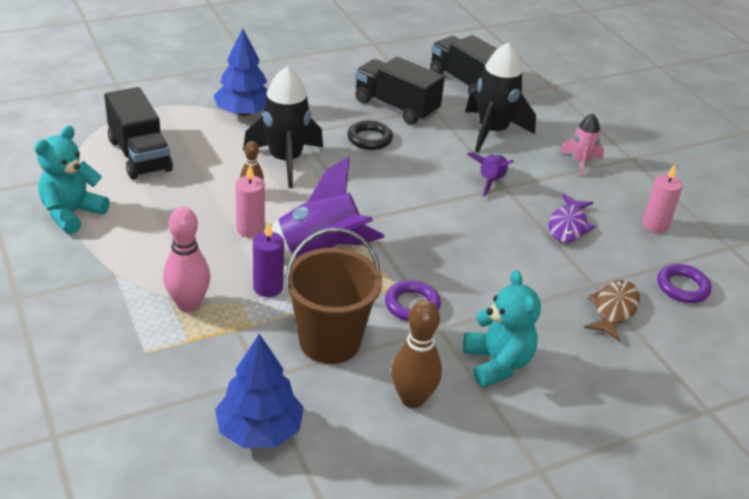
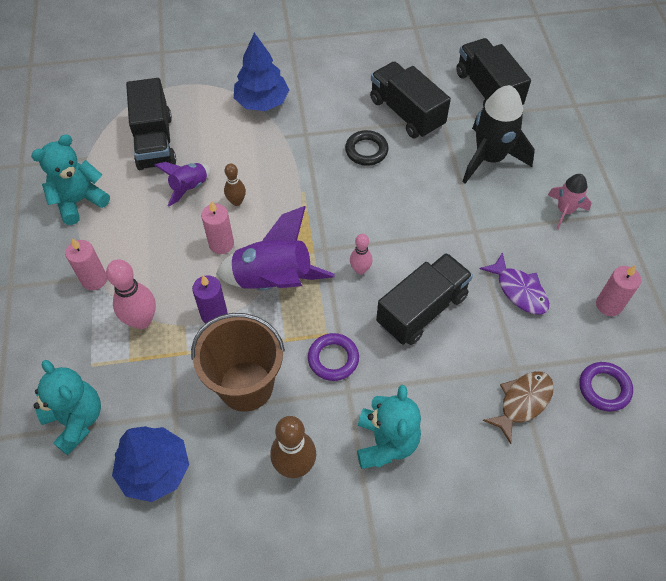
camera: 20 degrees right, 20 degrees up
(118, 277) = (94, 279): none -> pink candle
(147, 403) = (76, 420): none -> turquoise teddy bear
(285, 160) = (279, 166): black rocket -> none
(406, 230) = (360, 269): none -> pink bowling pin
(483, 253) = (422, 310): none -> black truck
(490, 181) = (463, 221): purple rocket -> purple rocket (189, 187)
(568, 226) = (519, 290): purple fish -> purple fish turned 75 degrees counterclockwise

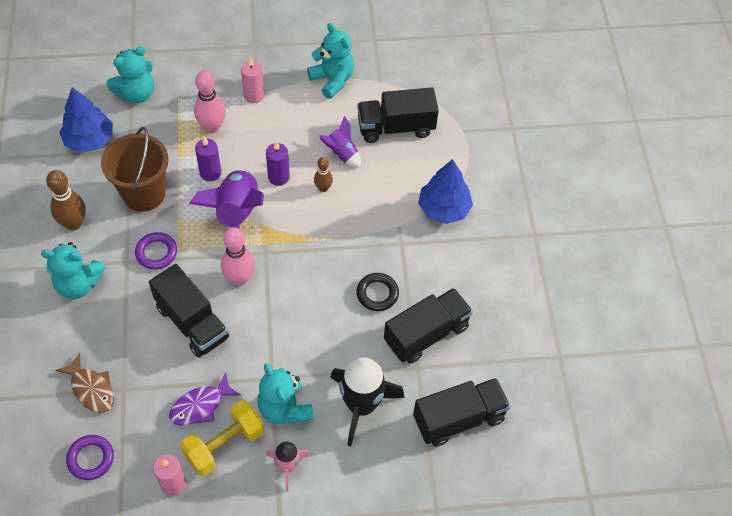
camera: 90 degrees right, 0 degrees up
(221, 244) = (278, 177): pink candle -> purple candle
(360, 269) = (240, 278): pink bowling pin -> pink bowling pin, size x1.70
(505, 217) = (285, 408): none -> turquoise teddy bear
(556, 264) = (224, 445): none -> yellow dumbbell

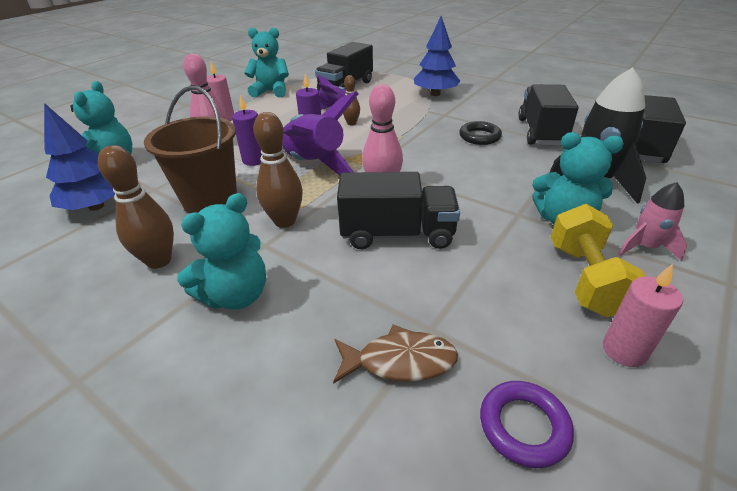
camera: 45 degrees left, 20 degrees down
(156, 253) = (285, 221): purple ring -> brown bowling pin
(200, 406) = (514, 274): purple fish -> none

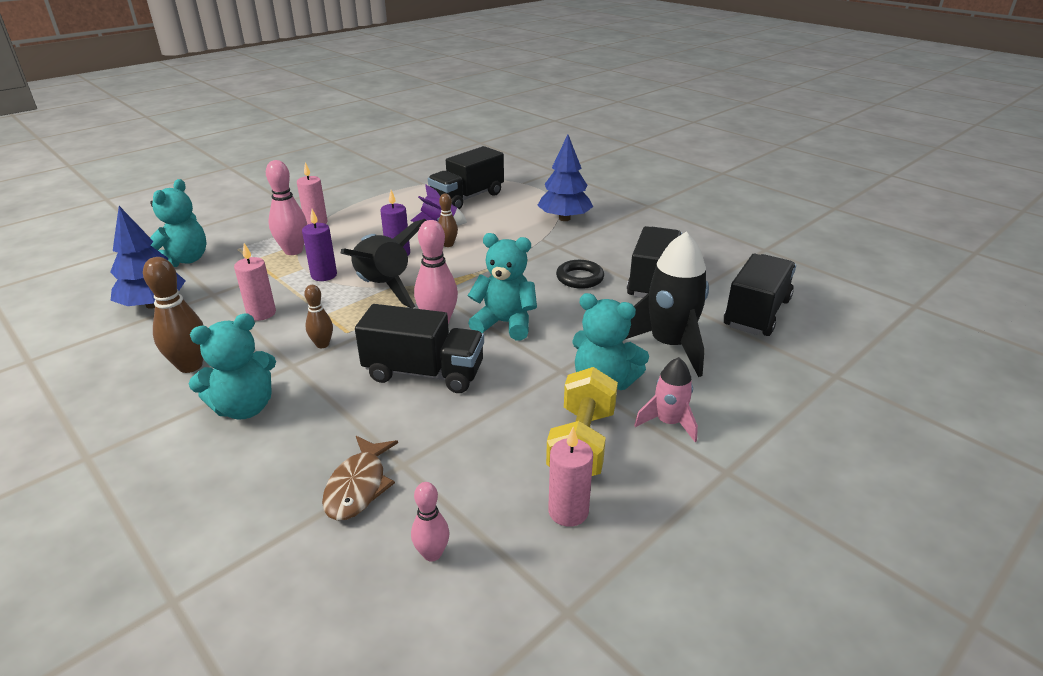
camera: 10 degrees right, 5 degrees down
(210, 201) = (261, 313): brown bucket -> pink candle
(271, 92) = (381, 195): turquoise teddy bear -> turquoise teddy bear (505, 323)
(285, 221) = (322, 344): brown bowling pin -> brown bowling pin, size x0.59
(314, 164) = (383, 287): purple rocket -> black rocket
(400, 361) = (358, 486): brown fish -> brown fish turned 90 degrees clockwise
(523, 426) = (432, 554): purple ring -> pink bowling pin

